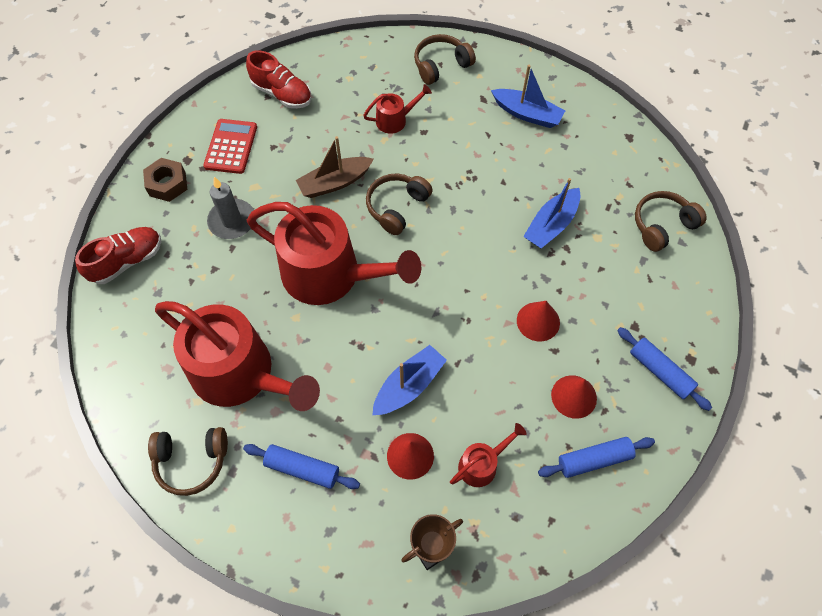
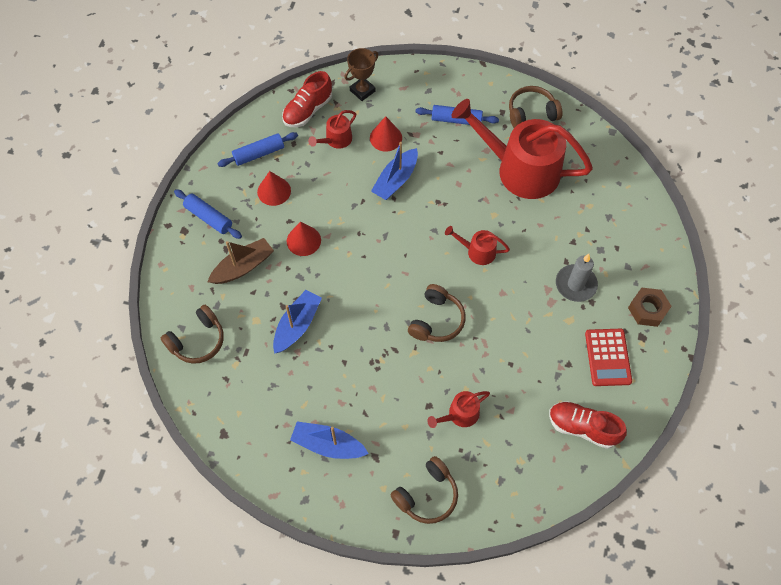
camera: 170 degrees right, 0 degrees up
(127, 261) = (645, 237): red shoe -> red shoe (308, 110)
(330, 275) = (477, 251): red watering can -> red watering can, size x0.44
(335, 183) = (499, 335): brown boat -> brown boat (243, 267)

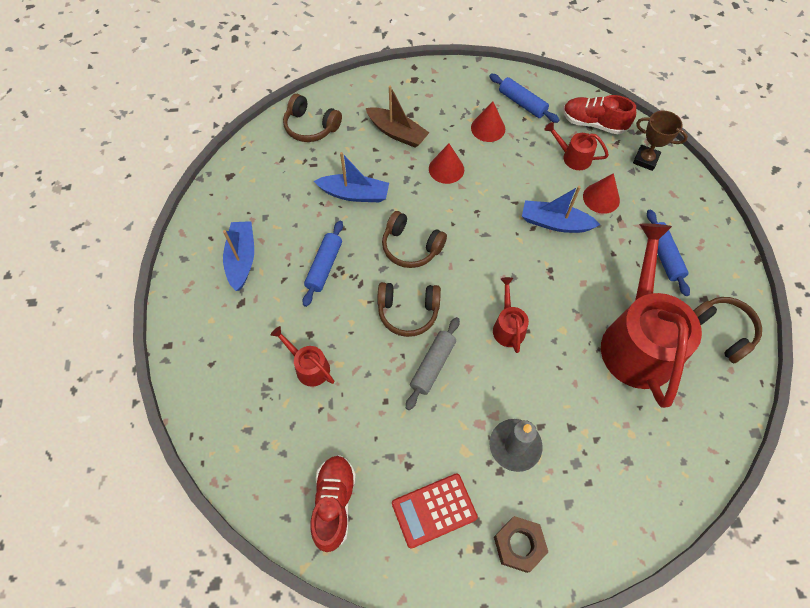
camera: 70 degrees right, 0 degrees up
(209, 217) = (435, 91): blue rolling pin -> blue rolling pin (324, 266)
(427, 495) = (213, 362): brown headphones -> brown headphones (411, 247)
(492, 318) = (433, 365): none -> grey rolling pin

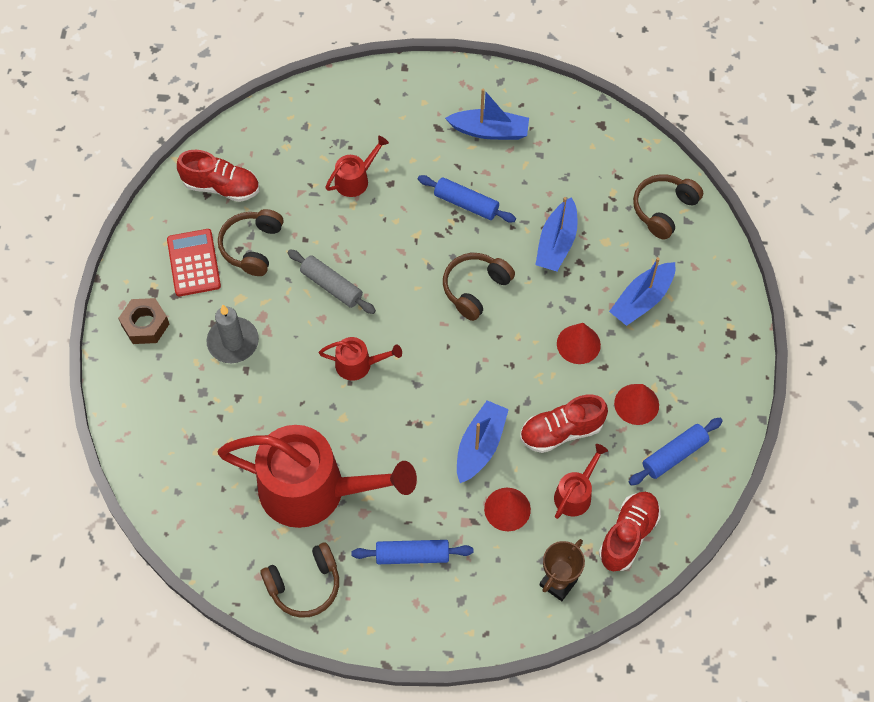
camera: 100 degrees right, 0 degrees up
(397, 133) = (642, 300): brown boat -> blue boat
(408, 312) = (396, 273): brown headphones -> brown headphones (252, 247)
(525, 171) = (561, 431): none -> red shoe

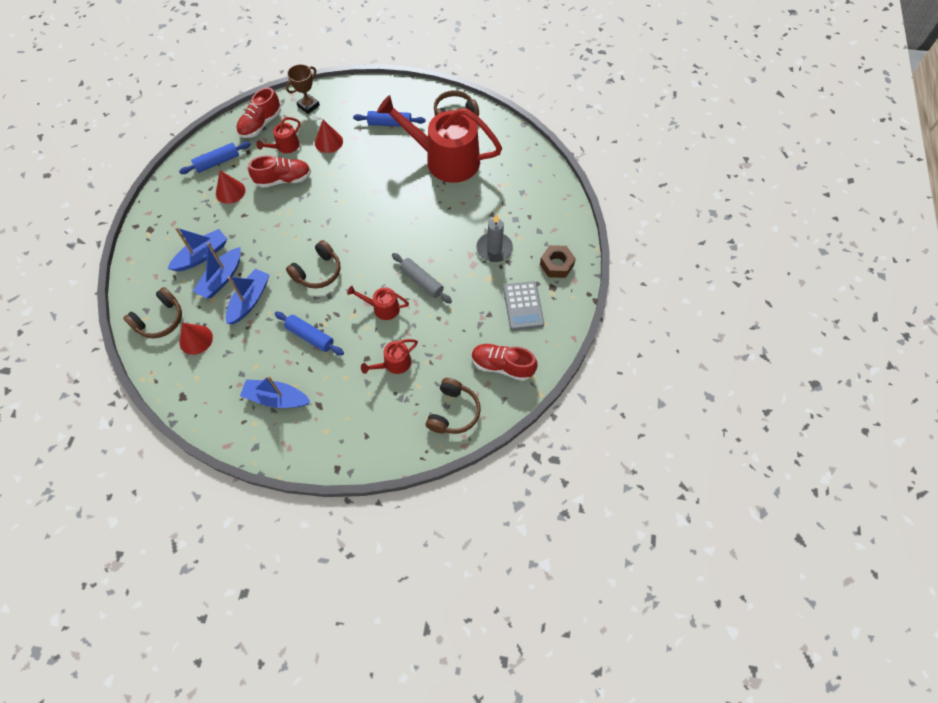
camera: 175 degrees left, 0 degrees up
(193, 263) = (523, 306): red calculator -> grey calculator
(252, 247) = (479, 315): brown headphones -> brown headphones (453, 412)
(358, 364) = (409, 228): red watering can -> red watering can (382, 308)
(480, 446) = (337, 175): blue boat -> blue boat (222, 278)
(578, 344) = (256, 230): red cone -> red cone (196, 339)

